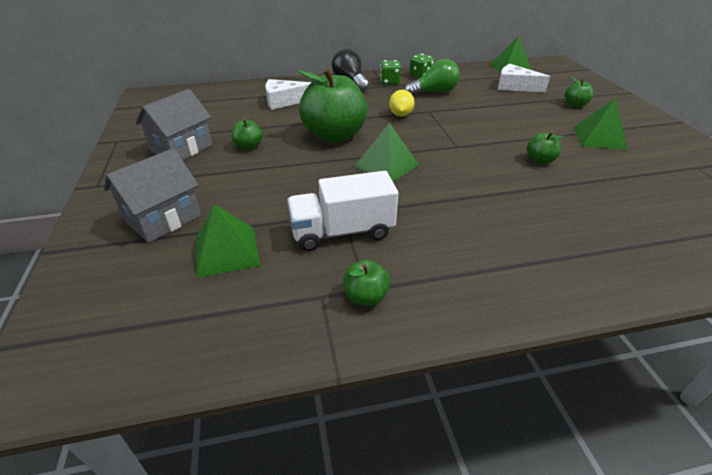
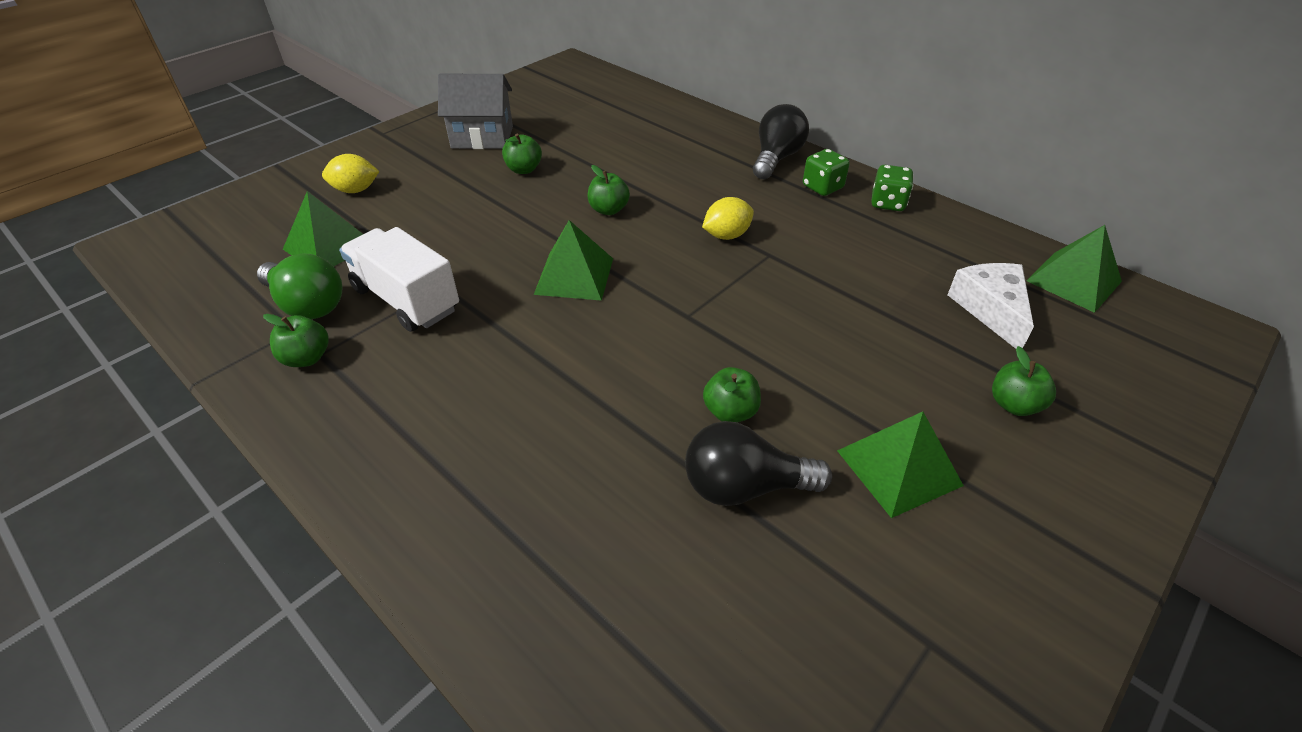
camera: 55 degrees right, 5 degrees up
(163, 219) = (355, 190): grey house -> yellow lemon
(284, 101) = (656, 141): white cheese -> none
(334, 135) = (608, 210): green apple -> green apple, size x0.44
(434, 92) = (842, 236): green light bulb -> green light bulb (307, 305)
(593, 174) = (744, 486): none -> black light bulb

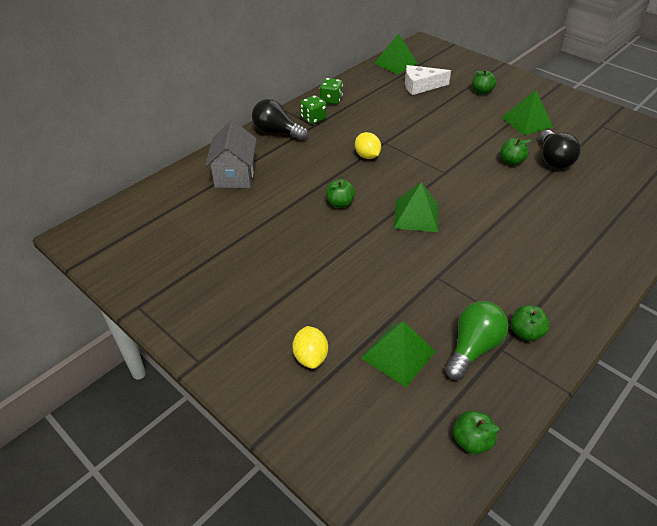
camera: 90 degrees left, 0 degrees up
(406, 299) = (455, 292): white truck -> none
(482, 137) = (222, 282): grey house -> grey house (234, 175)
(524, 169) = (282, 250): green apple -> green apple (471, 441)

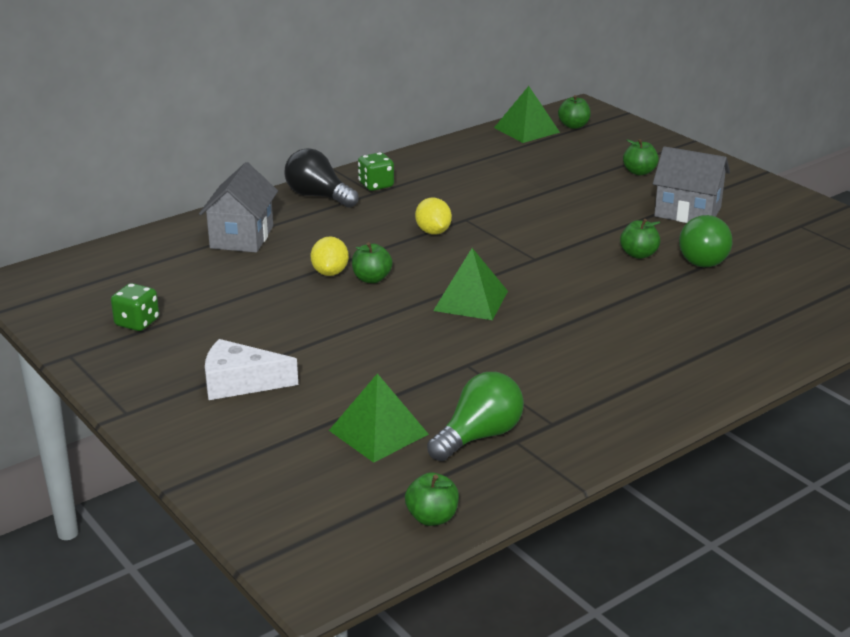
camera: 10 degrees right, 15 degrees down
(310, 357) = (266, 423): yellow lemon -> yellow lemon (330, 272)
(331, 100) = (411, 166): green dice -> green dice (137, 323)
(420, 86) = (550, 159): white cheese -> white cheese (240, 383)
(525, 332) = (558, 429): green apple -> green apple (573, 126)
(526, 122) = (687, 212): green pyramid -> grey house
(553, 160) = (702, 258): black light bulb -> green light bulb

